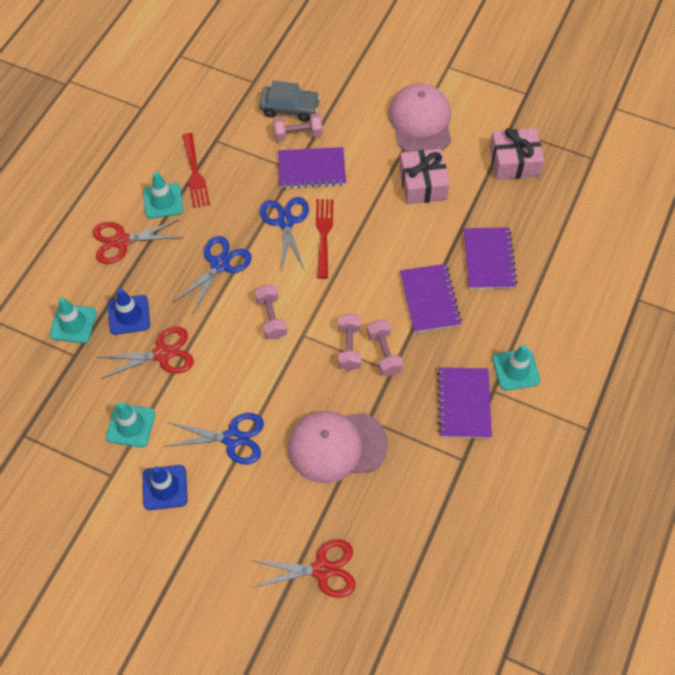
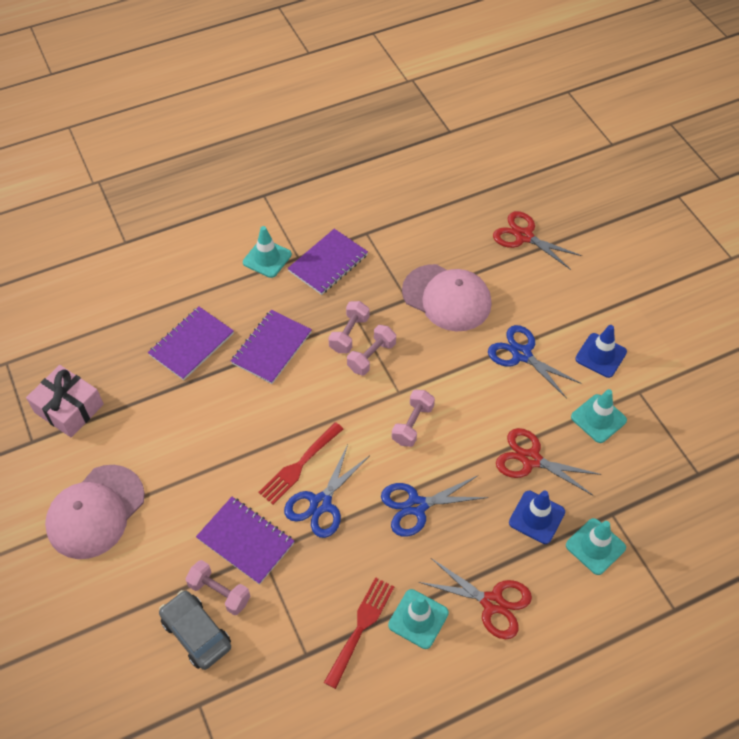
camera: 140 degrees left, 5 degrees down
(422, 184) = (166, 447): pink gift -> none

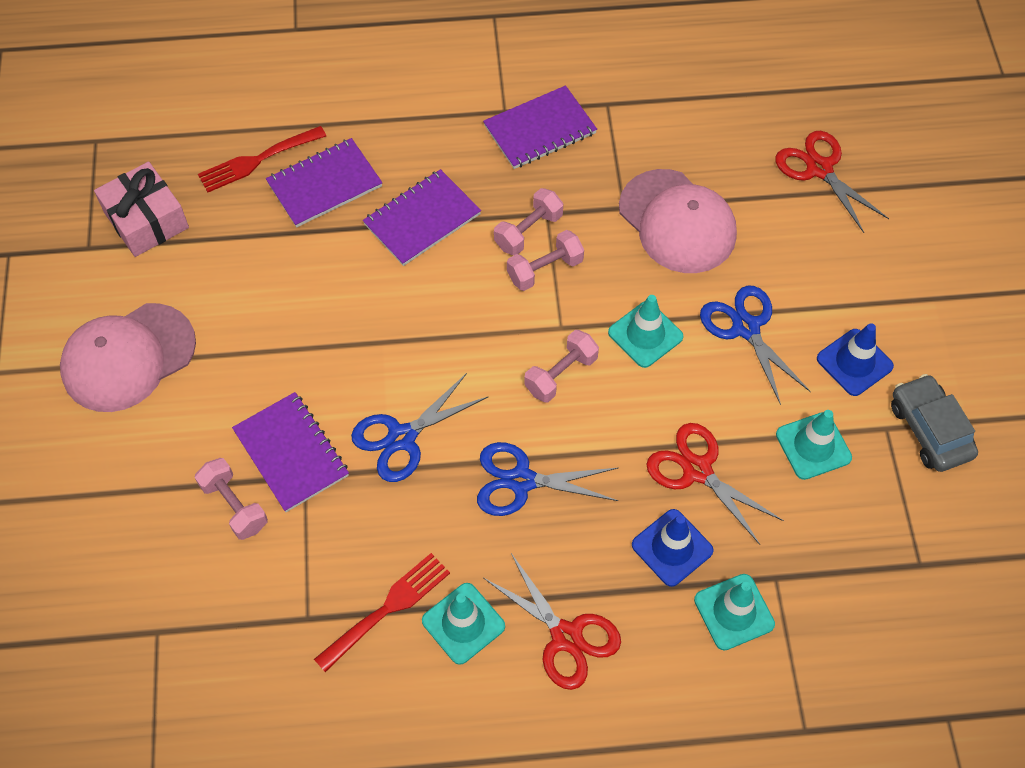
camera: 20 degrees right, 5 degrees up
(196, 633) = (187, 546): grey car -> grey car (929, 430)
(267, 258) = (464, 101): turquoise traffic cone -> turquoise traffic cone (645, 334)
(299, 466) = (395, 381): red fork -> red fork (257, 160)

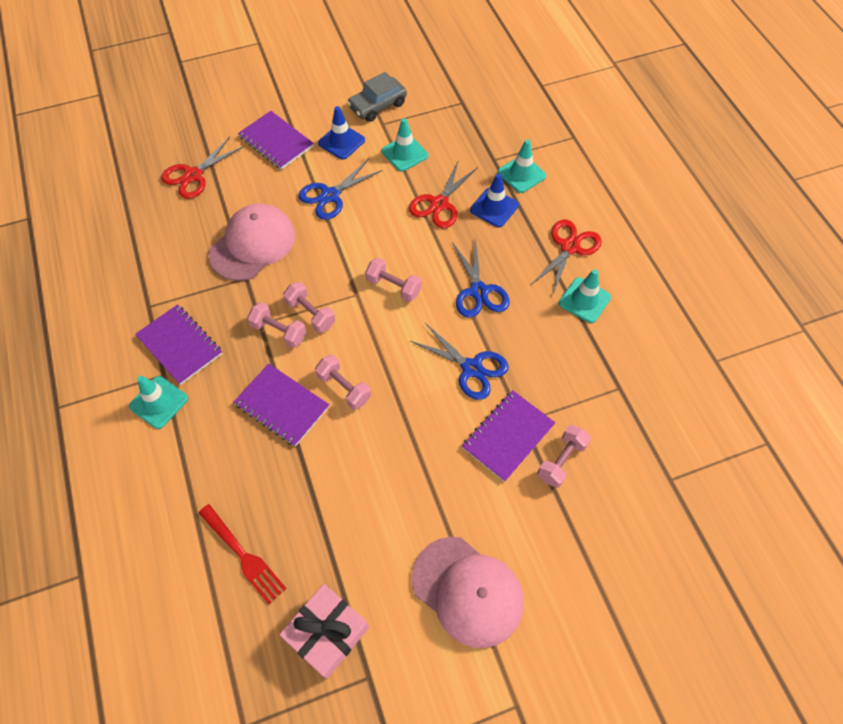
camera: 105 degrees left, 0 degrees up
(324, 184) = (260, 490): purple notebook -> purple notebook (276, 142)
(387, 608) = (593, 343): red fork -> none
(424, 287) = (344, 388): none -> pink dumbbell
(645, 334) = (349, 246): turquoise traffic cone -> turquoise traffic cone (159, 402)

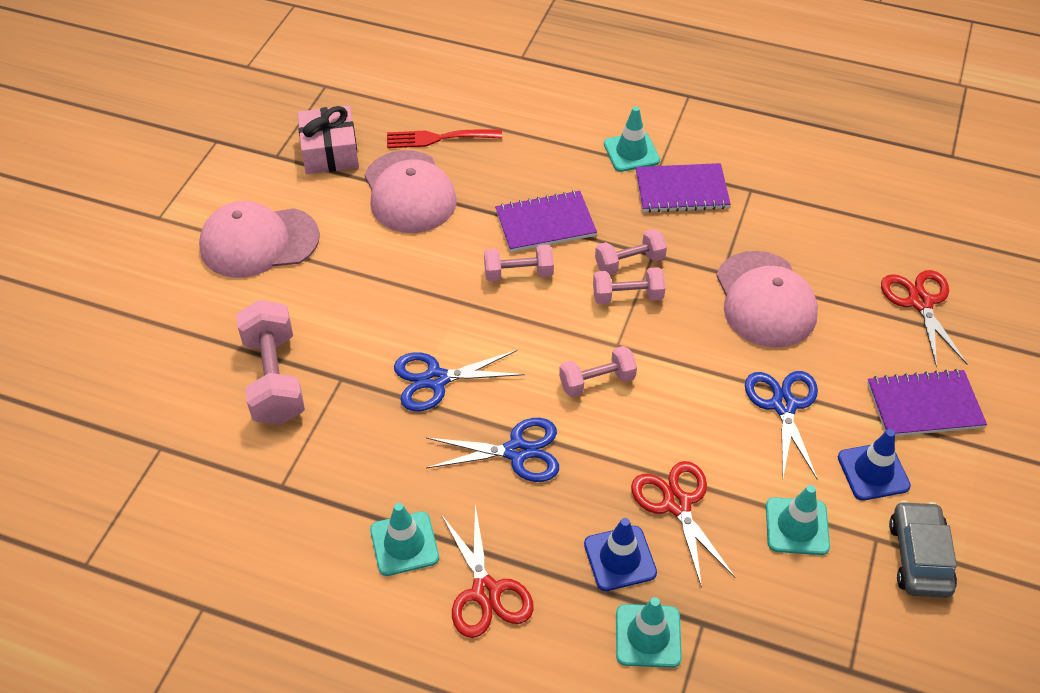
camera: 130 degrees right, 10 degrees down
(324, 524) = (409, 192): none -> pink cap
(478, 291) = (517, 451): blue scissors -> blue scissors turned 150 degrees clockwise
(508, 436) = (341, 357): purple notebook -> none
(561, 461) = (274, 379): pink dumbbell -> pink dumbbell, size x1.67

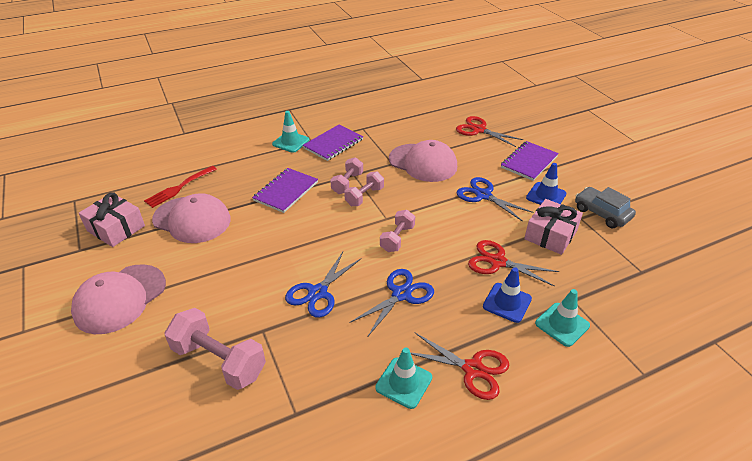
camera: 45 degrees left, 10 degrees down
(518, 273) = (299, 219): pink dumbbell -> none
(797, 526) = (550, 235): turquoise traffic cone -> pink gift

